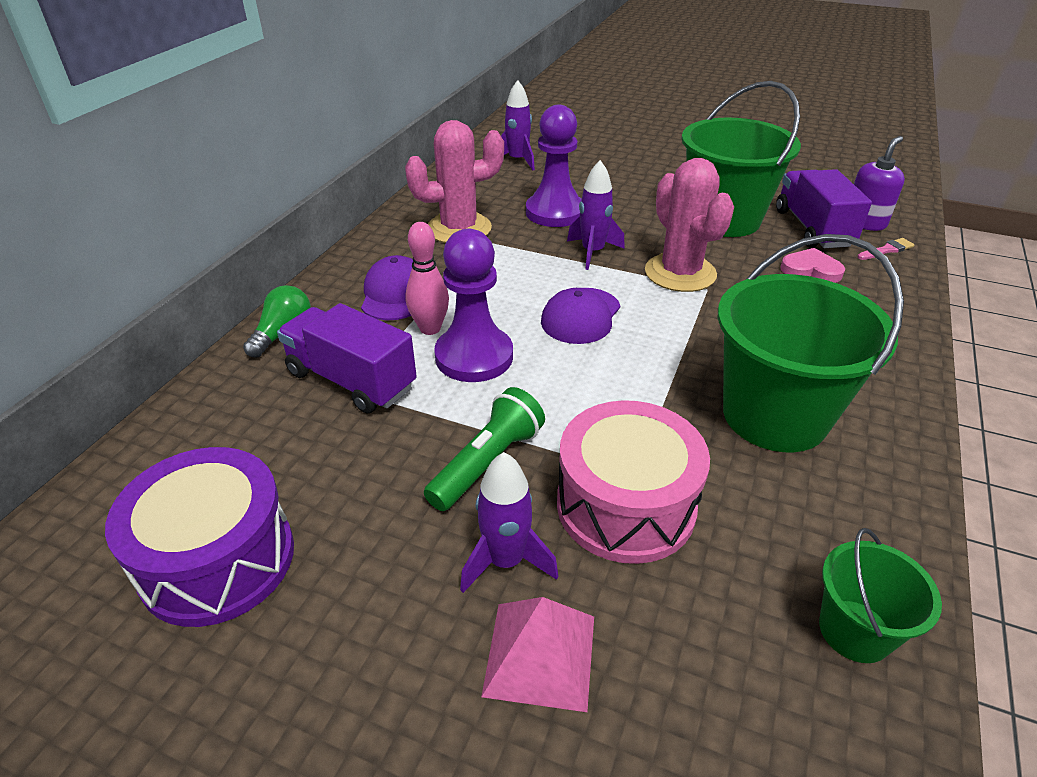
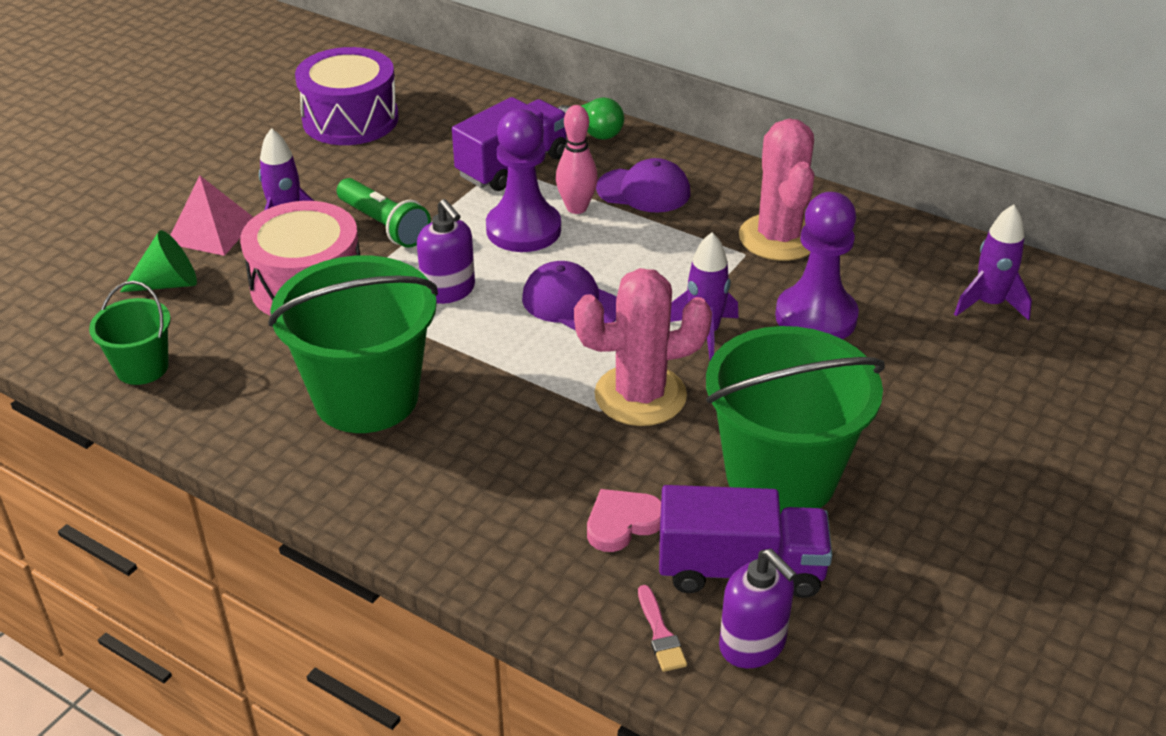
camera: 100 degrees right, 0 degrees up
(591, 390) = (448, 290): none -> purple soap dispenser
(680, 667) = (168, 283): none -> green cone
(811, 269) = (622, 522): pink heart -> pink heart turned 150 degrees counterclockwise

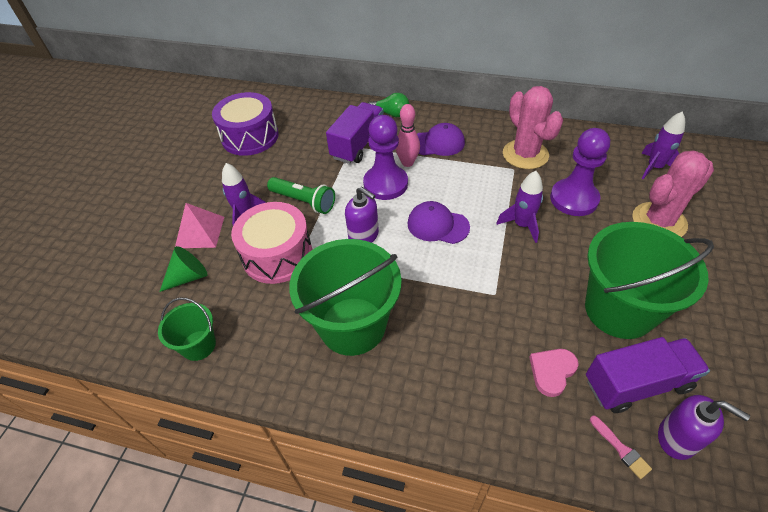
camera: 15 degrees left, 10 degrees up
(640, 395) = (511, 277): pink cactus -> pink cactus (659, 221)

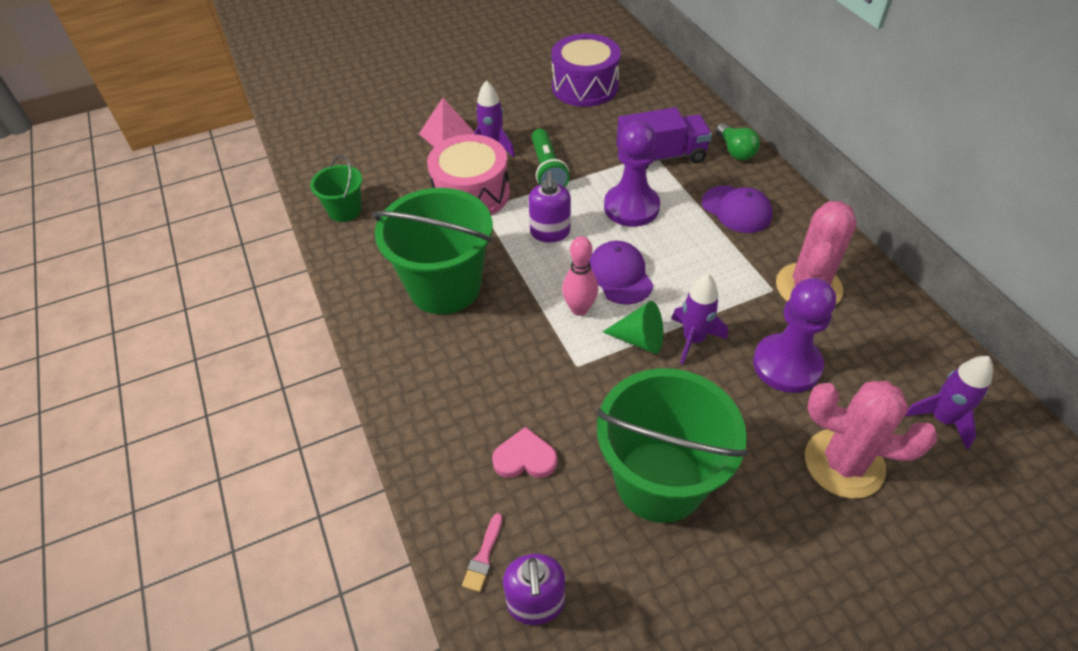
camera: 50 degrees right, 0 degrees up
(188, 277) = (399, 161): green cone -> green cone (639, 339)
(407, 163) = (679, 205): pink bowling pin -> pink bowling pin (579, 309)
(636, 384) = (573, 538): purple truck -> none

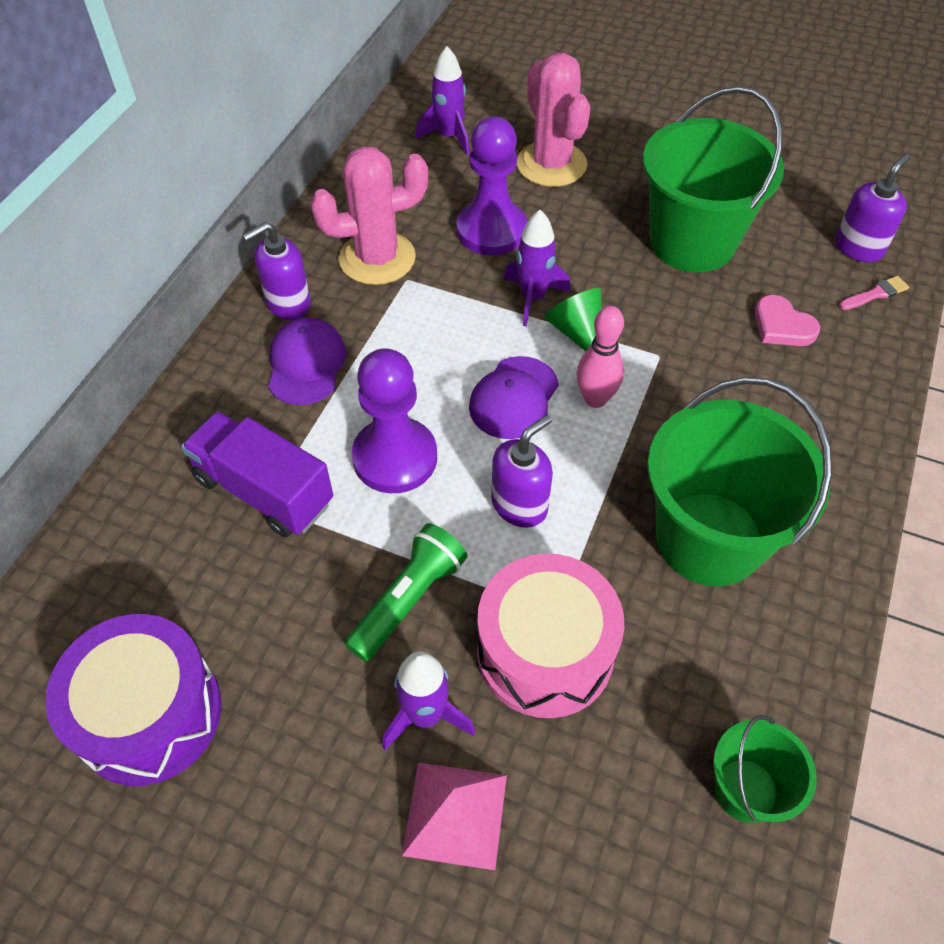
camera: 135 degrees left, 5 degrees up
(735, 151) = (184, 424): green light bulb -> none
(799, 226) = (288, 303): none -> purple soap dispenser

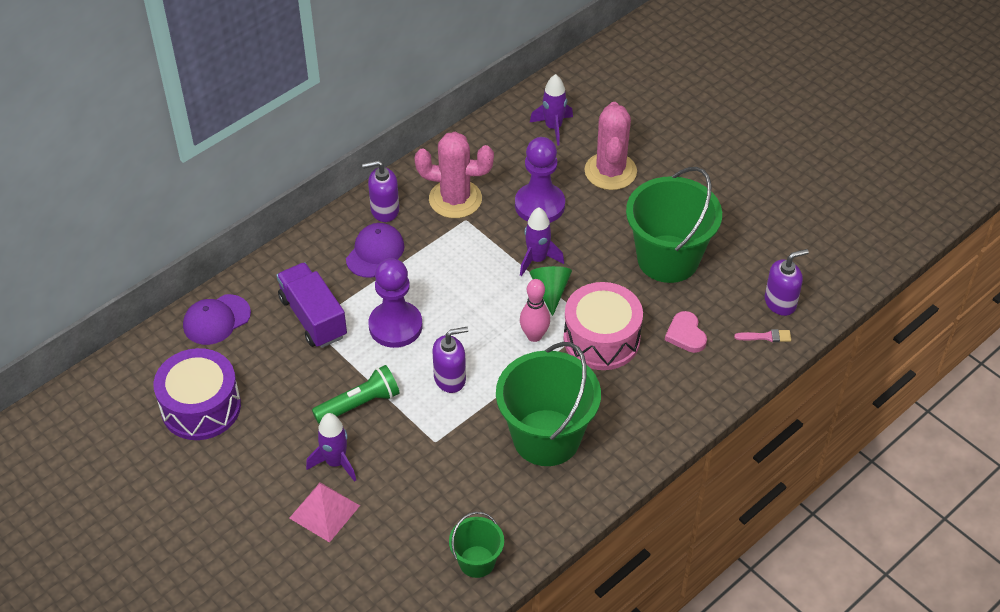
camera: 25 degrees right, 5 degrees down
(514, 398) = (485, 317): purple cap -> purple cap (216, 320)
(545, 651) = (416, 457): pink drum -> pink drum (601, 339)

